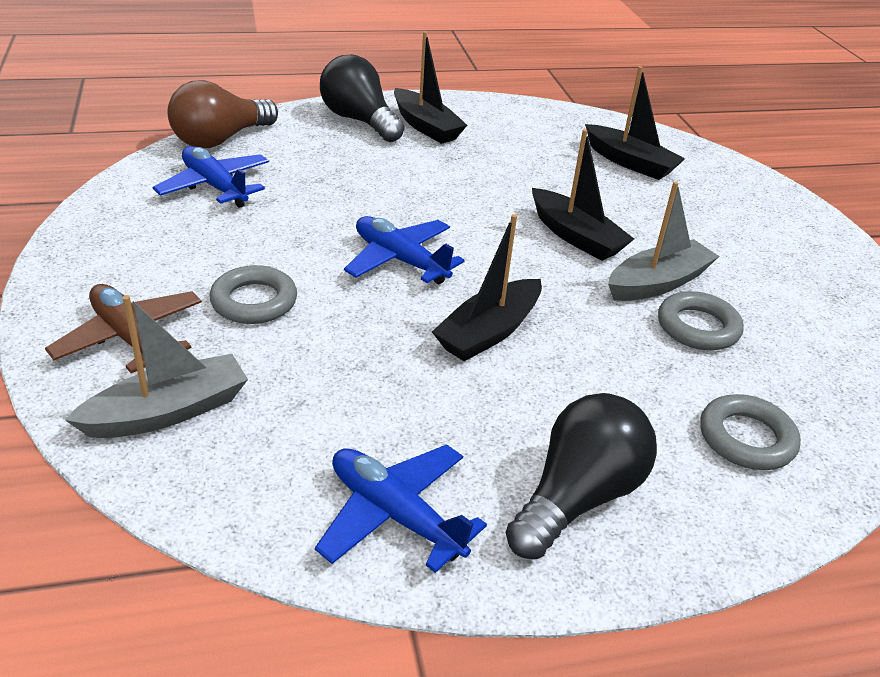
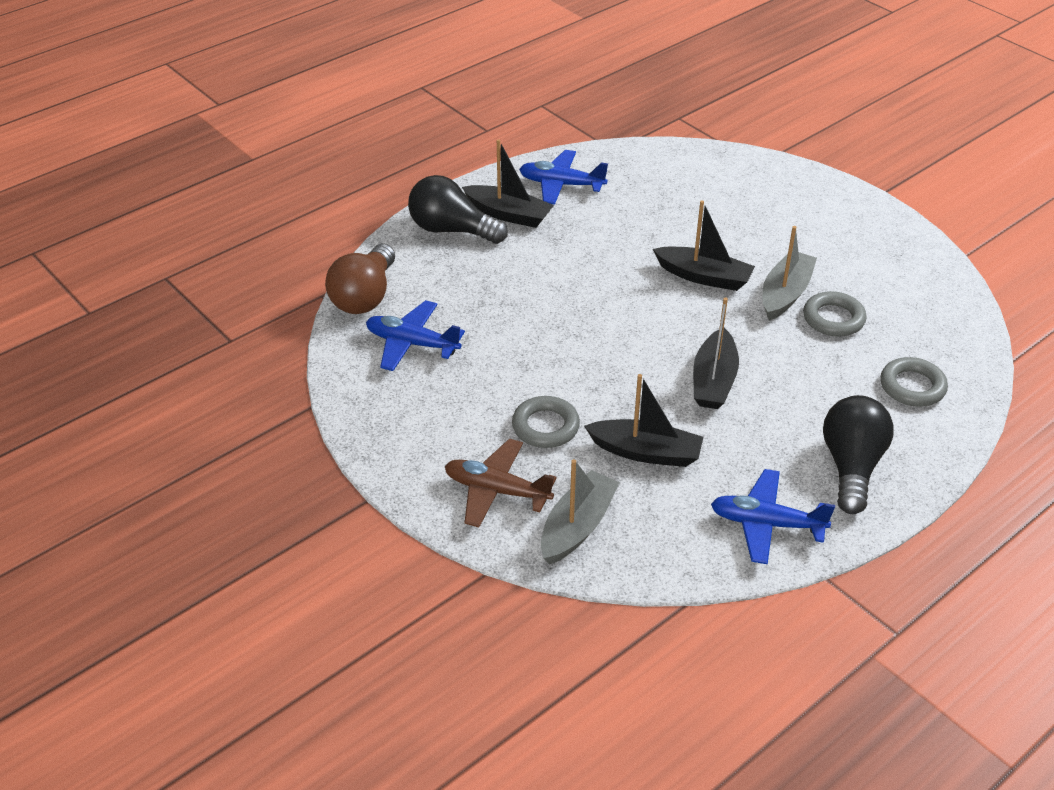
camera: 25 degrees left, 5 degrees up
(400, 260) = (607, 350): blue plane -> blue plane (561, 185)
(630, 162) = (686, 189): black boat -> black boat (646, 452)

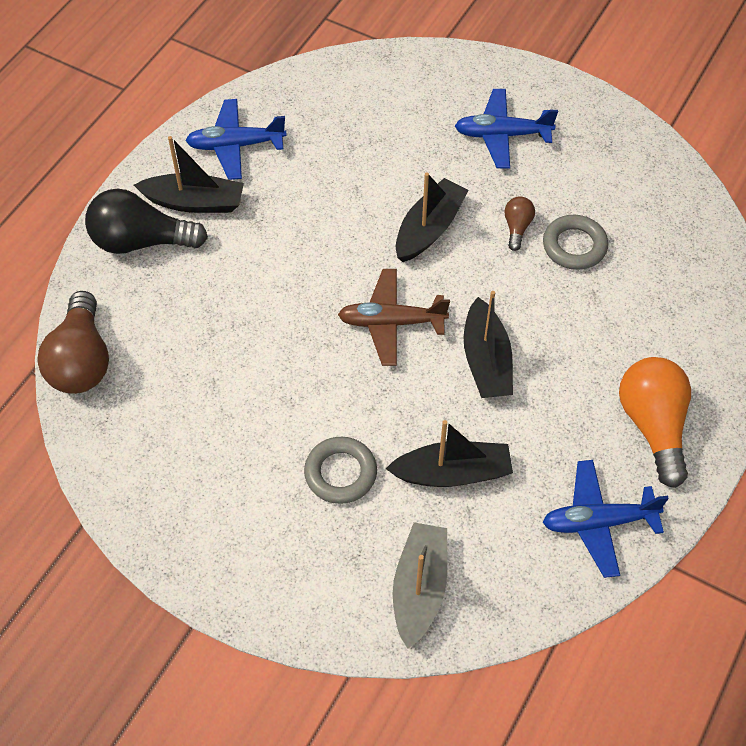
camera: 20 degrees left, 15 degrees up
(412, 343) = (159, 409): blue plane -> blue plane (502, 135)
(497, 490) = (322, 571): brown plane -> brown plane (391, 322)
(704, 277) = (429, 229): black boat -> black boat turned 60 degrees counterclockwise
(785, 294) = (517, 227): grey boat -> brown light bulb
(851, 466) = (653, 425): black light bulb -> orange light bulb
(912, 386) = (676, 309): grey ring -> none

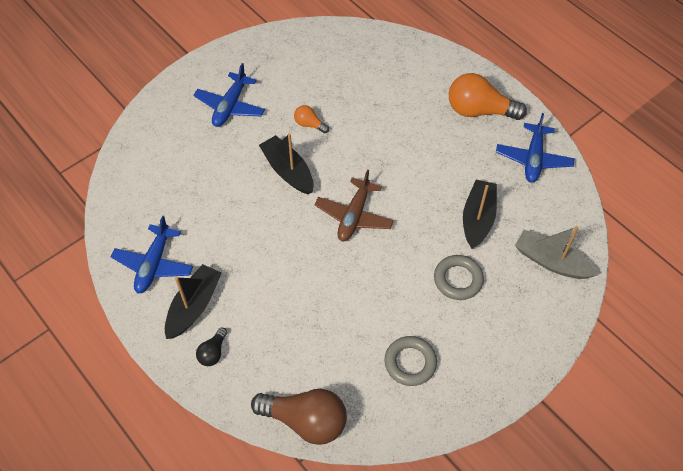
camera: 70 degrees left, 0 degrees up
(141, 241) = (213, 352): black light bulb -> black light bulb, size x0.48
(486, 361) = (404, 175): black boat -> none
(517, 227) = (309, 124): brown light bulb -> orange light bulb
(574, 246) = (337, 101): grey ring -> grey ring (410, 363)

